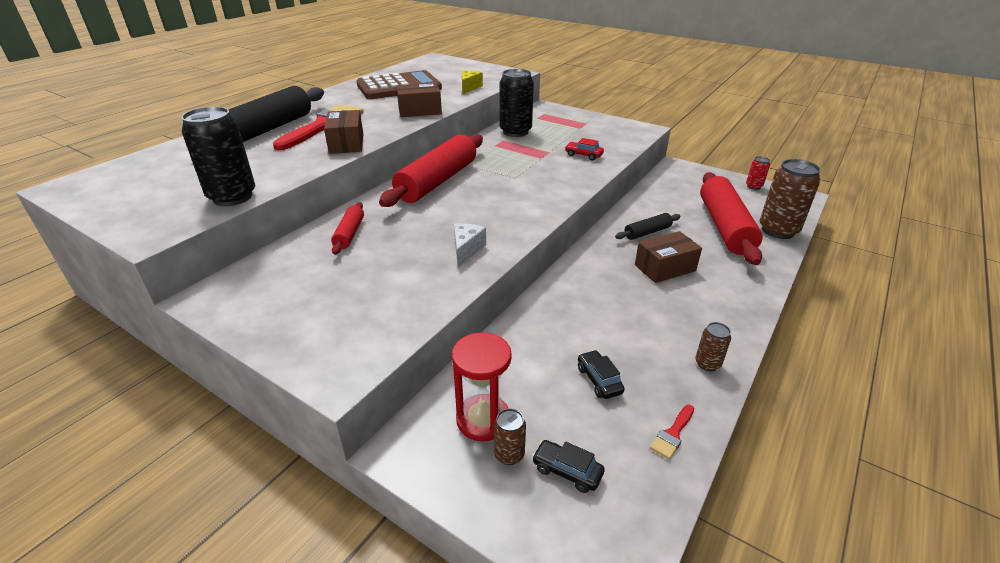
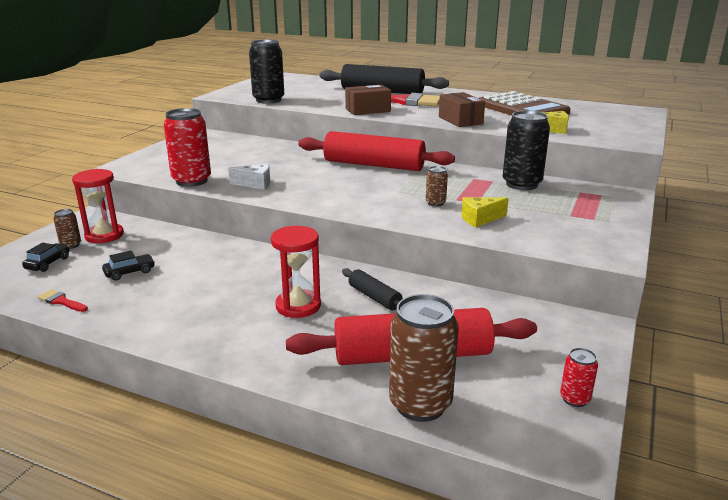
camera: 80 degrees right, 10 degrees down
(349, 234) = (275, 151): red rolling pin -> none
(435, 296) = (191, 181): none -> red can
(583, 155) = (480, 219): red car -> yellow cheese
(665, 268) = (298, 306): brown box -> red hourglass
(707, 364) = (136, 322): brown can -> brown can (435, 203)

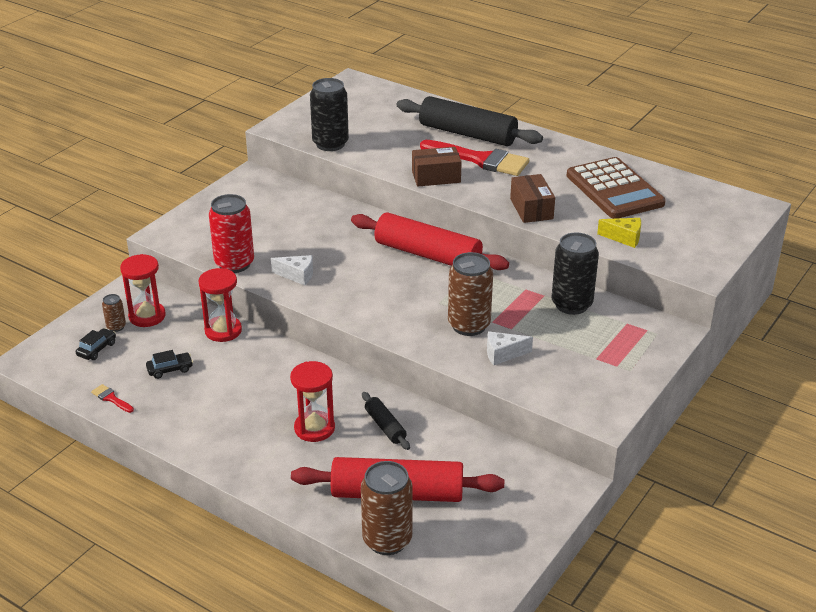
camera: 10 degrees right, 10 degrees up
(185, 239) = (223, 331): none -> red hourglass
(435, 203) = (469, 325): brown can -> brown can, size x2.07
(480, 219) = (503, 354): yellow cheese -> white cheese
(574, 399) = (512, 551): red can -> none

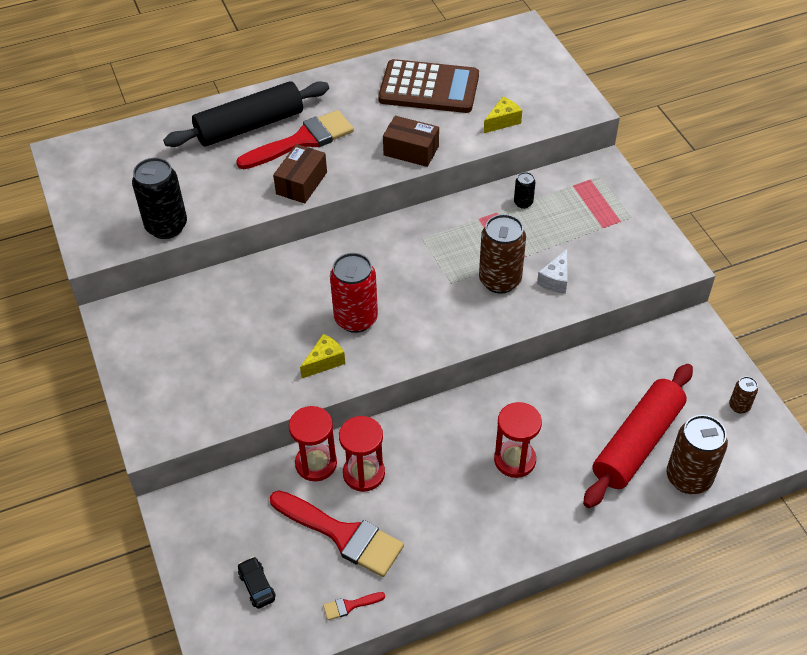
camera: 55 degrees left, 15 degrees up
(116, 327) = (232, 553): brown can -> brown can (739, 406)
(147, 316) = (237, 517): red hourglass -> red hourglass (364, 473)
(170, 369) = (342, 535): black car -> red brush
(234, 264) = (261, 401): red can -> red can (356, 319)
(297, 275) = (324, 361): white cheese -> yellow cheese
(385, 426) = (547, 408): black rolling pin -> none
(428, 255) = (374, 254): red rolling pin -> none
(571, 304) = (523, 203): black can -> black can, size x0.48

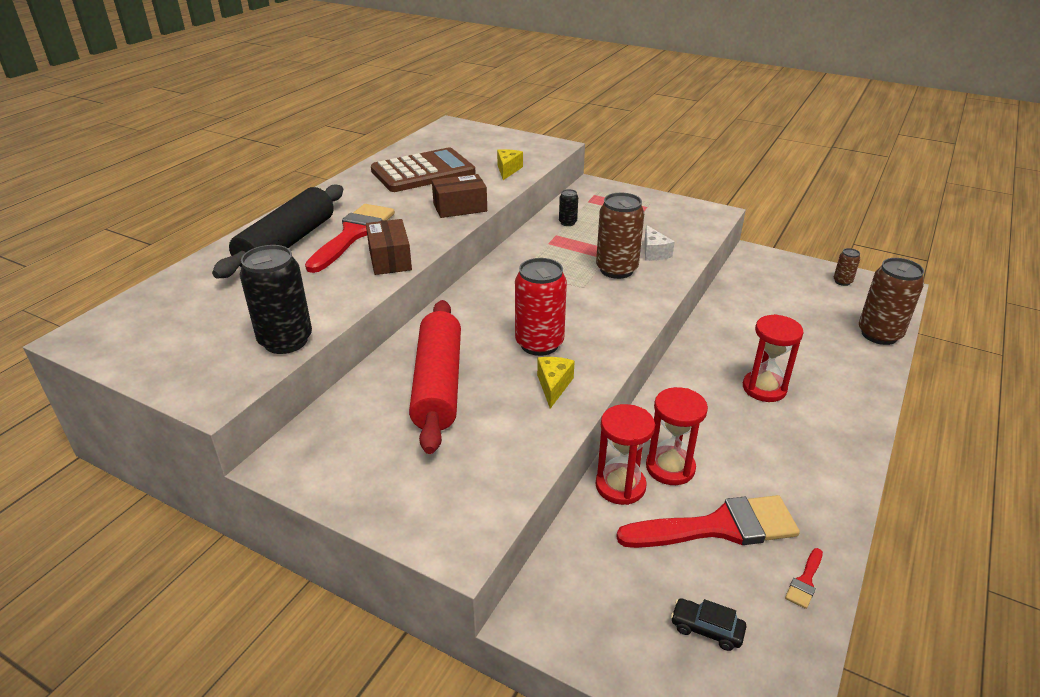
camera: 40 degrees left, 15 degrees down
(637, 443) = (821, 332): red rolling pin -> red rolling pin (438, 384)

